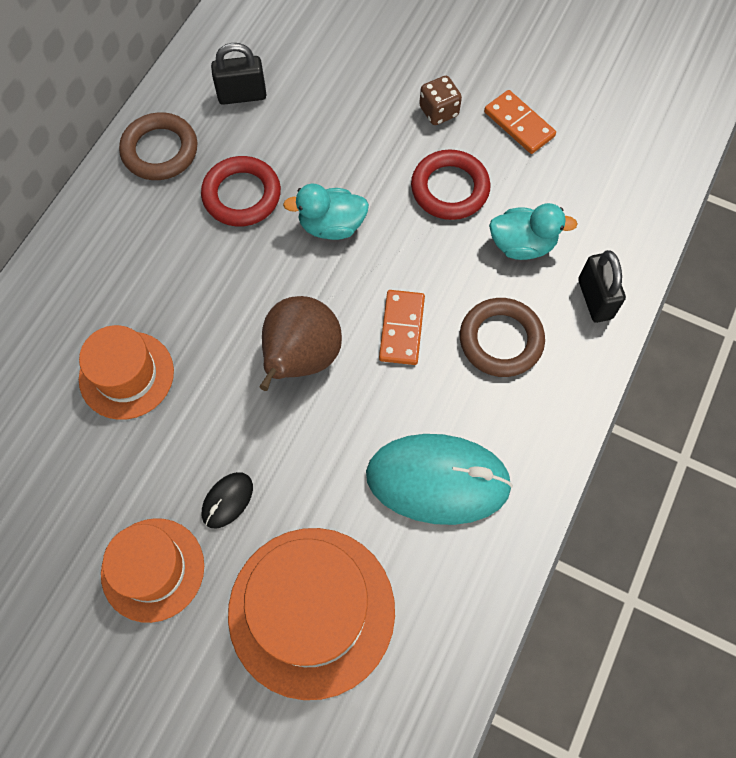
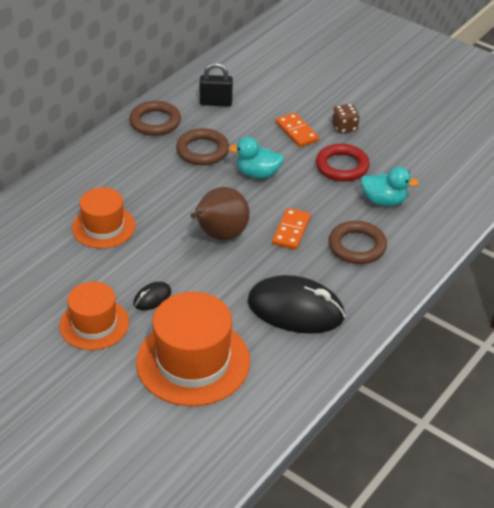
camera: 10 degrees right, 25 degrees down
(242, 195) = (202, 150): red ring -> brown ring
(438, 480) = (295, 309): turquoise mouse -> black mouse
(519, 124) = (397, 141): orange domino -> orange domino (296, 132)
(595, 299) = (427, 235): black padlock -> none

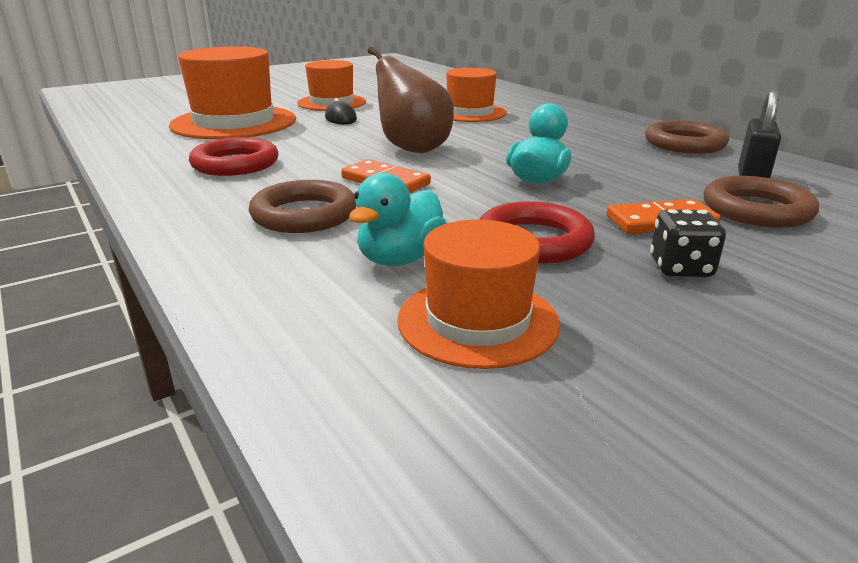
camera: 110 degrees right, 15 degrees down
(202, 150) = (608, 158): brown ring -> brown ring (756, 210)
(295, 309) = (235, 164): black mouse -> red ring
(344, 127) = (680, 268): brown dice -> black dice
(418, 171) = (478, 321): none -> orange hat

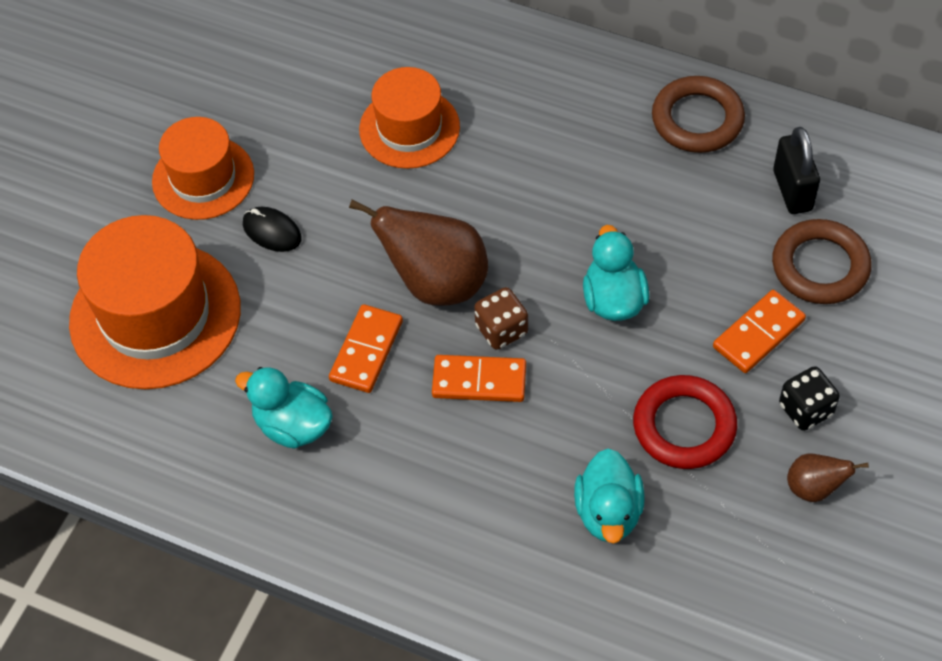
camera: 30 degrees left, 30 degrees up
(235, 164) = (292, 425): red ring -> turquoise duck
(304, 215) = (470, 488): brown ring -> none
(328, 155) = (366, 351): none -> orange domino
(432, 170) = (501, 330): none -> brown dice
(478, 321) = (717, 559): orange hat -> none
(649, 315) = (814, 488): none -> brown pear

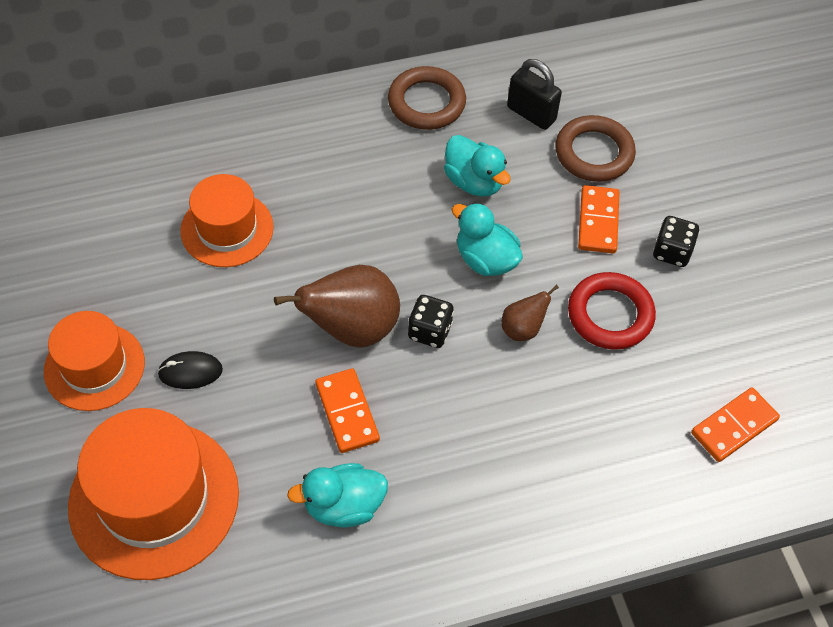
camera: 45 degrees left, 0 degrees up
(479, 381) = (448, 378): orange domino -> orange domino (734, 426)
(501, 330) = (430, 331): brown dice -> black dice
(608, 512) = (618, 407): turquoise duck -> turquoise duck (474, 182)
(814, 488) = (724, 299): brown pear -> brown pear (522, 329)

